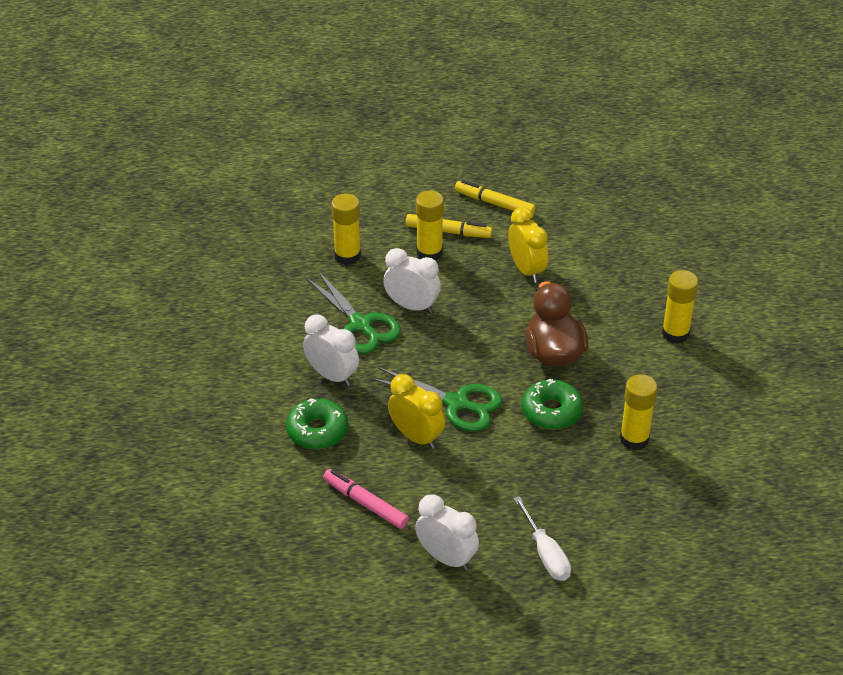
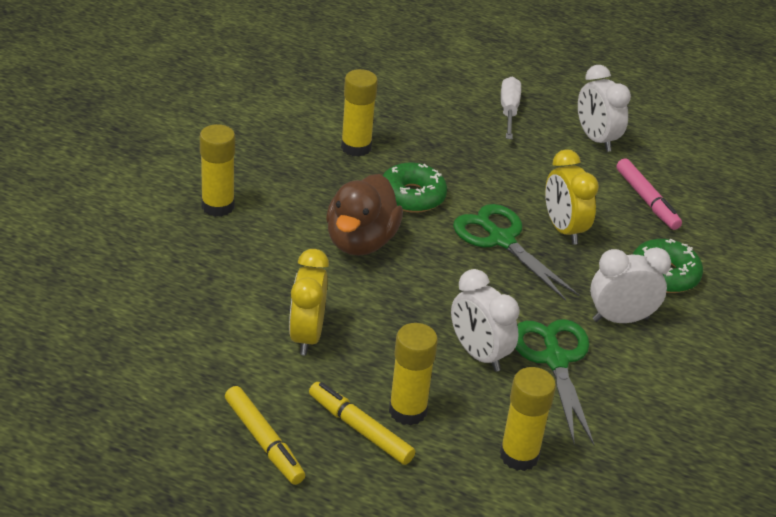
camera: 155 degrees left, 5 degrees down
(332, 376) = (620, 319): white clock -> white clock turned 105 degrees clockwise

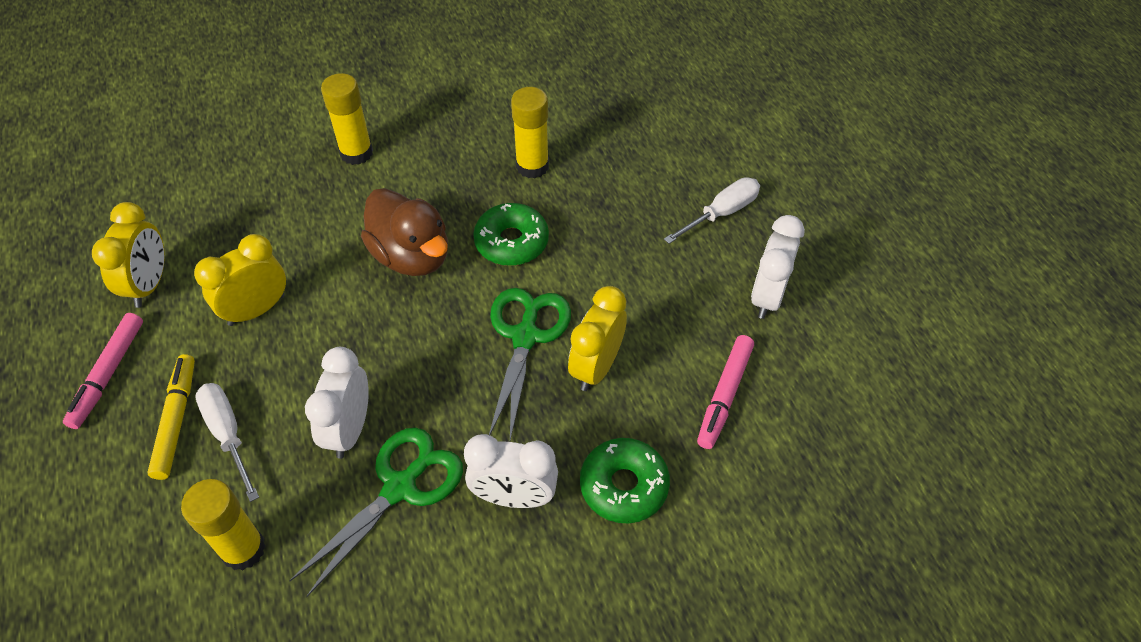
camera: 50 degrees right, 15 degrees up
(198, 374) = (149, 285): none -> yellow clock
(264, 441) = (108, 374): yellow marker -> pink marker
(361, 242) = (412, 256): brown duck -> brown duck turned 105 degrees counterclockwise
(407, 411) = (228, 434): yellow glue stick -> white screwdriver
(620, 319) = (514, 497): white clock -> white clock turned 150 degrees clockwise

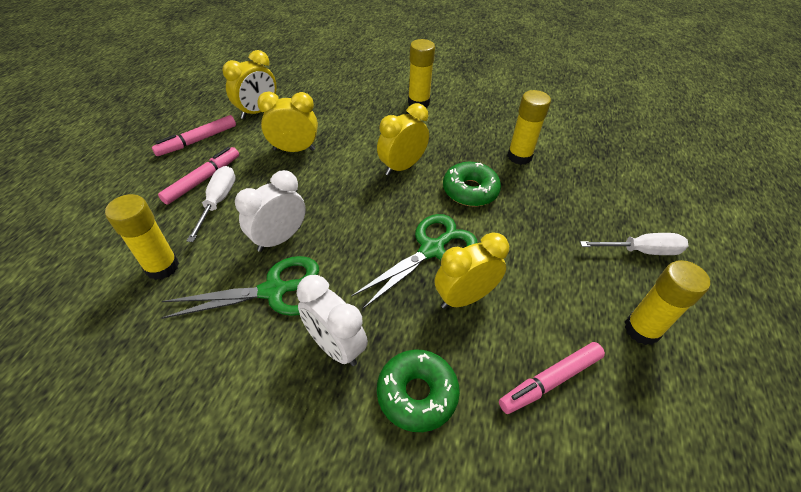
camera: 35 degrees right, 5 degrees down
(176, 420) = (203, 180): yellow marker -> pink marker
(412, 256) = (402, 167): brown duck -> yellow clock
(767, 296) = (641, 329): white clock -> yellow glue stick

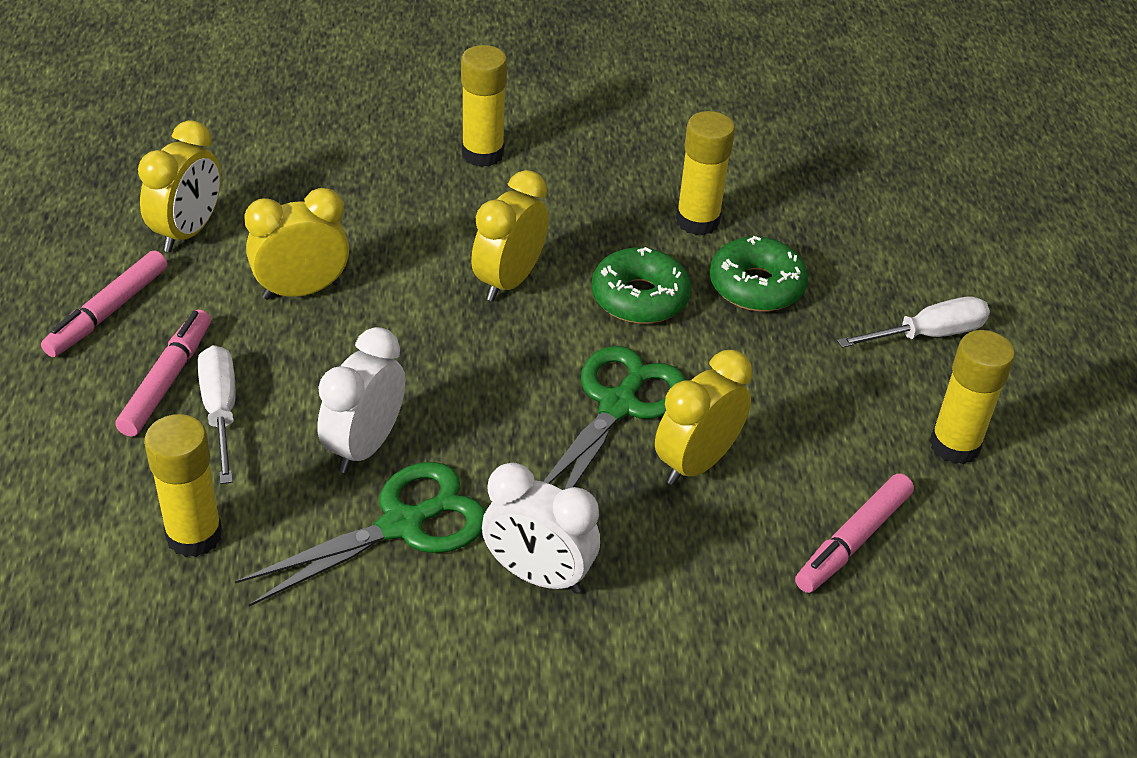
camera: 20 degrees left, 5 degrees down
(417, 394) = (682, 603): green donut -> green donut (756, 286)

